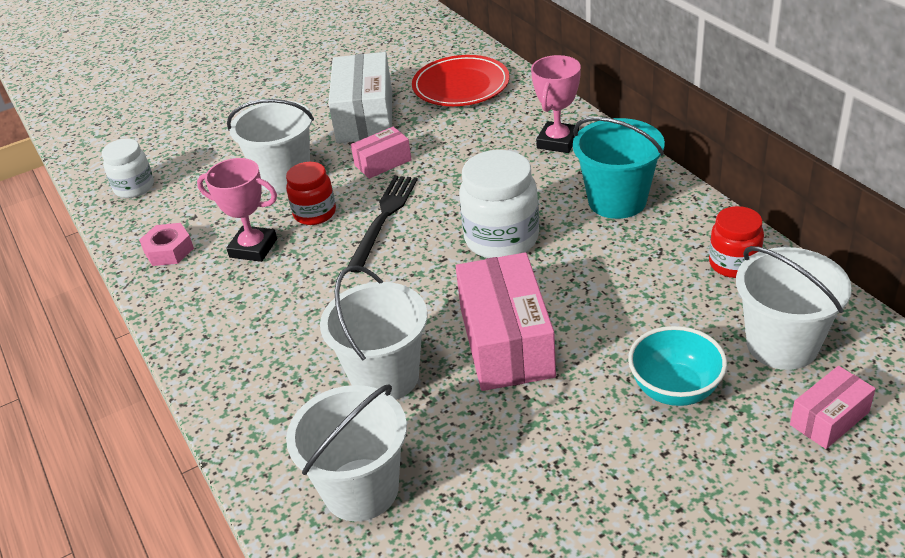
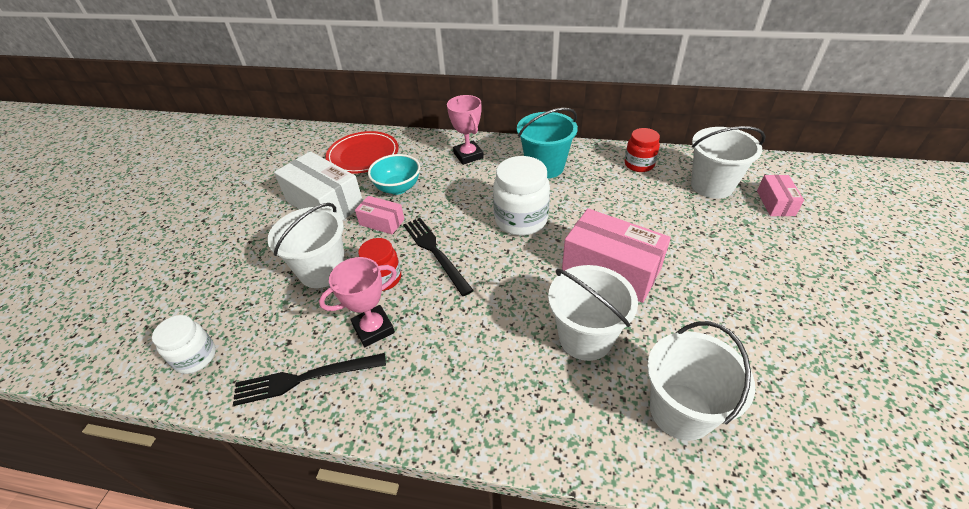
camera: 50 degrees left, 5 degrees up
(169, 250) = (305, 378): pink nut -> black fork
(383, 163) = (382, 222): pink box -> pink box turned 75 degrees counterclockwise
(675, 389) = (711, 234): turquoise bowl -> turquoise bowl (398, 188)

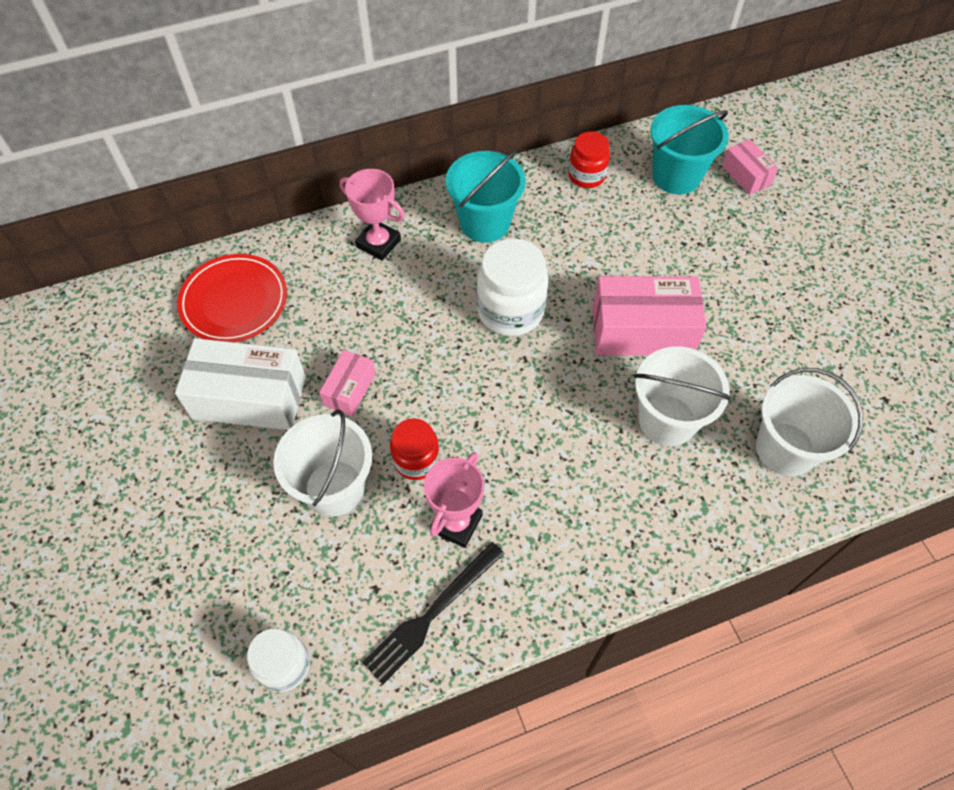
camera: 35 degrees left, 15 degrees up
(382, 222) = (350, 389): pink box -> pink box turned 60 degrees counterclockwise
(398, 188) = (327, 331): turquoise bowl -> none
(435, 252) = (447, 399): black fork -> none
(712, 185) = (676, 176): white bucket -> turquoise bucket

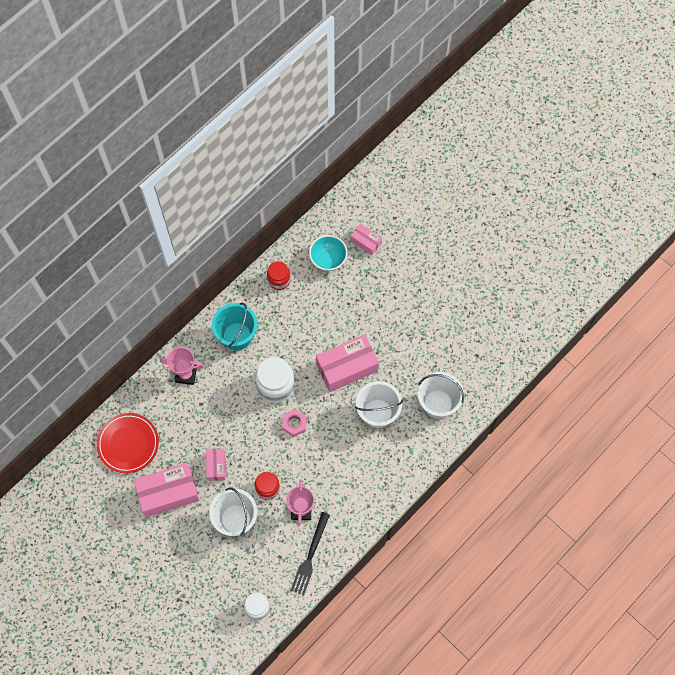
camera: 25 degrees left, 10 degrees up
(249, 397) = (168, 493): white box -> pink box
(513, 379) = (294, 424): none -> pink nut
(676, 176) = (328, 259): turquoise bucket -> turquoise bowl

